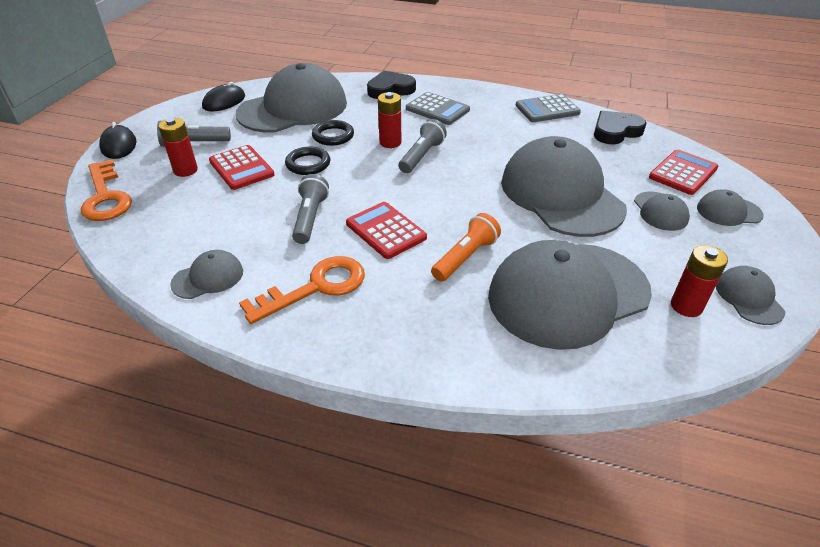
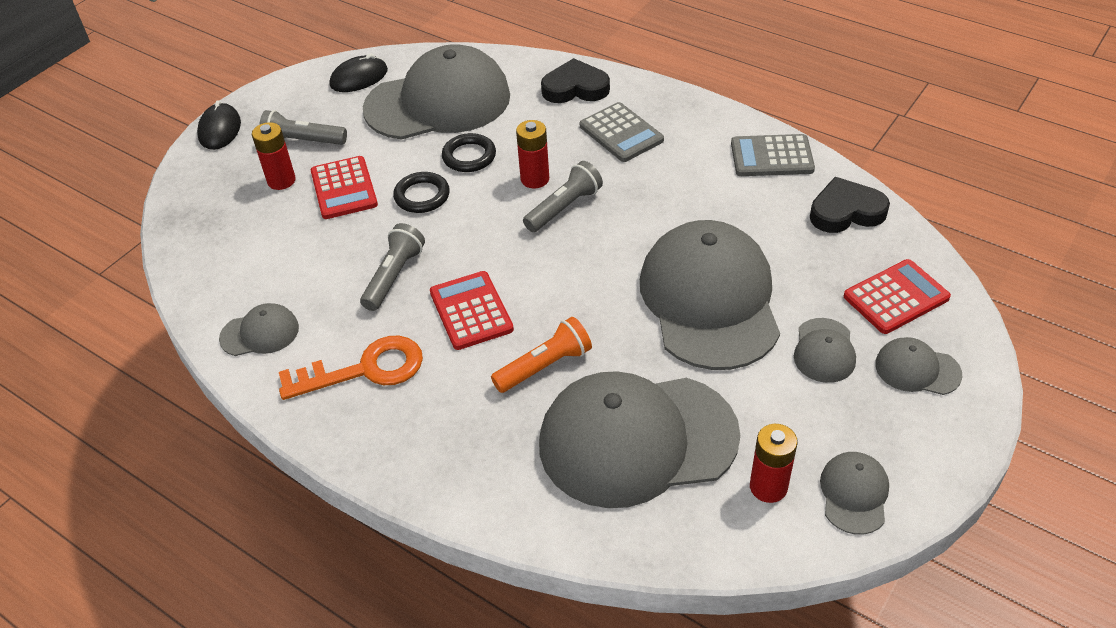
camera: 20 degrees right, 5 degrees up
(105, 197) = (187, 204): orange key -> none

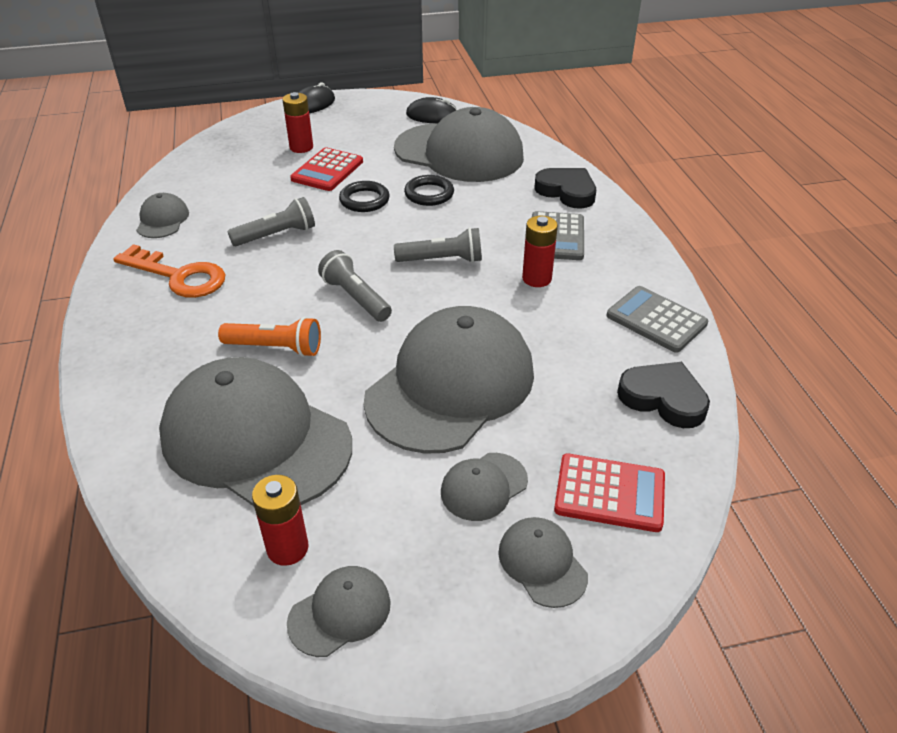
camera: 40 degrees right, 5 degrees down
(260, 333) = (162, 220): grey cap -> grey cap turned 120 degrees counterclockwise
(303, 141) = (346, 133): grey flashlight -> grey flashlight (355, 298)
(471, 311) = (286, 284): red calculator -> none
(535, 179) = (450, 231): red battery -> red battery (537, 278)

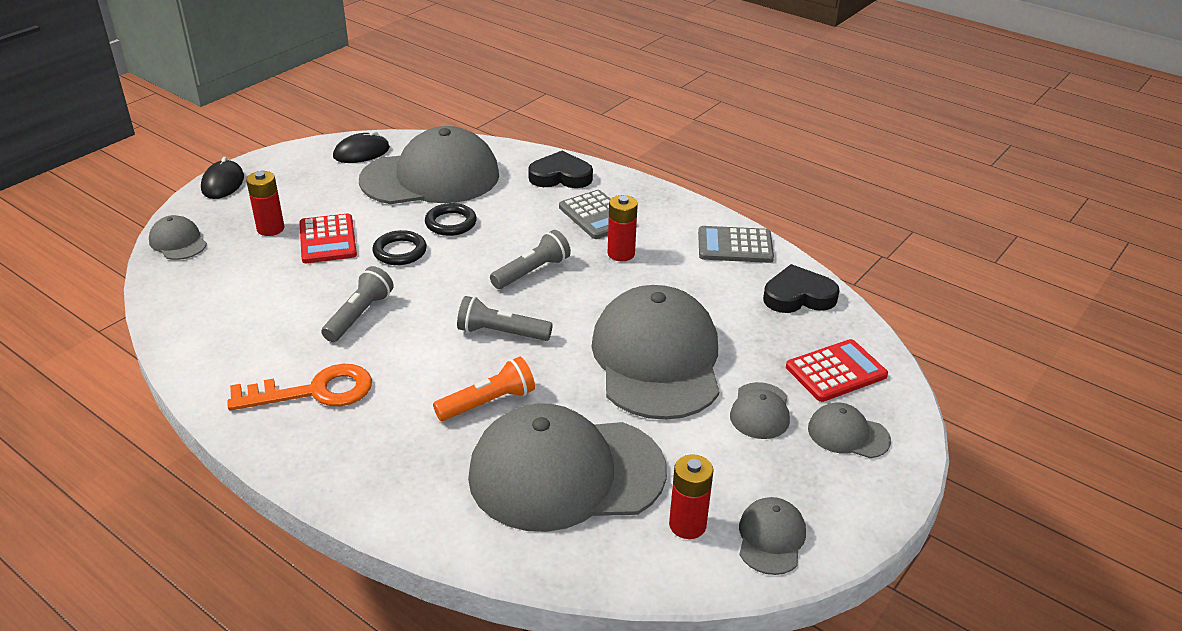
camera: 40 degrees left, 5 degrees down
(162, 220) = (221, 352): grey cap -> grey cap (178, 242)

